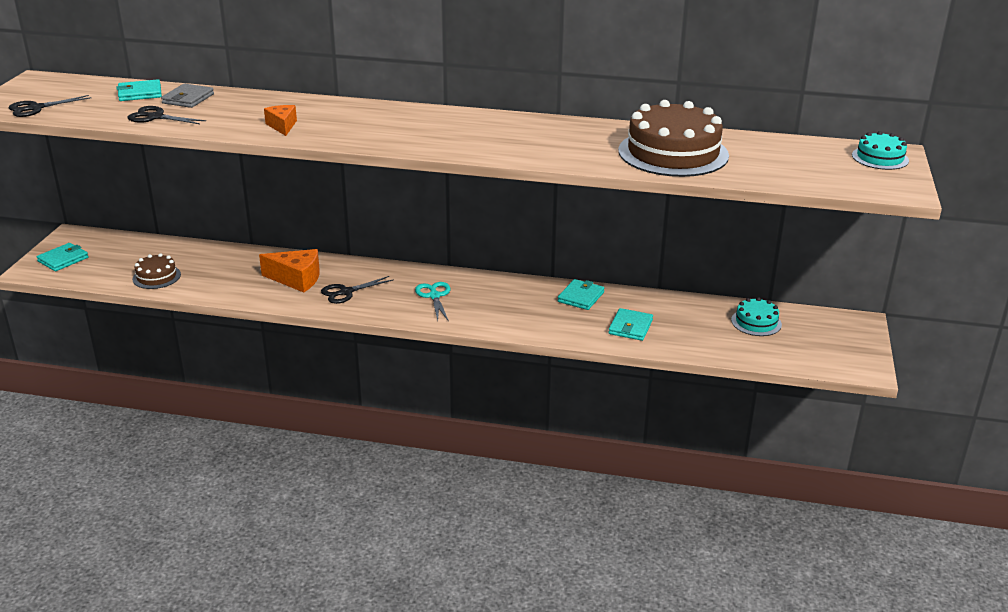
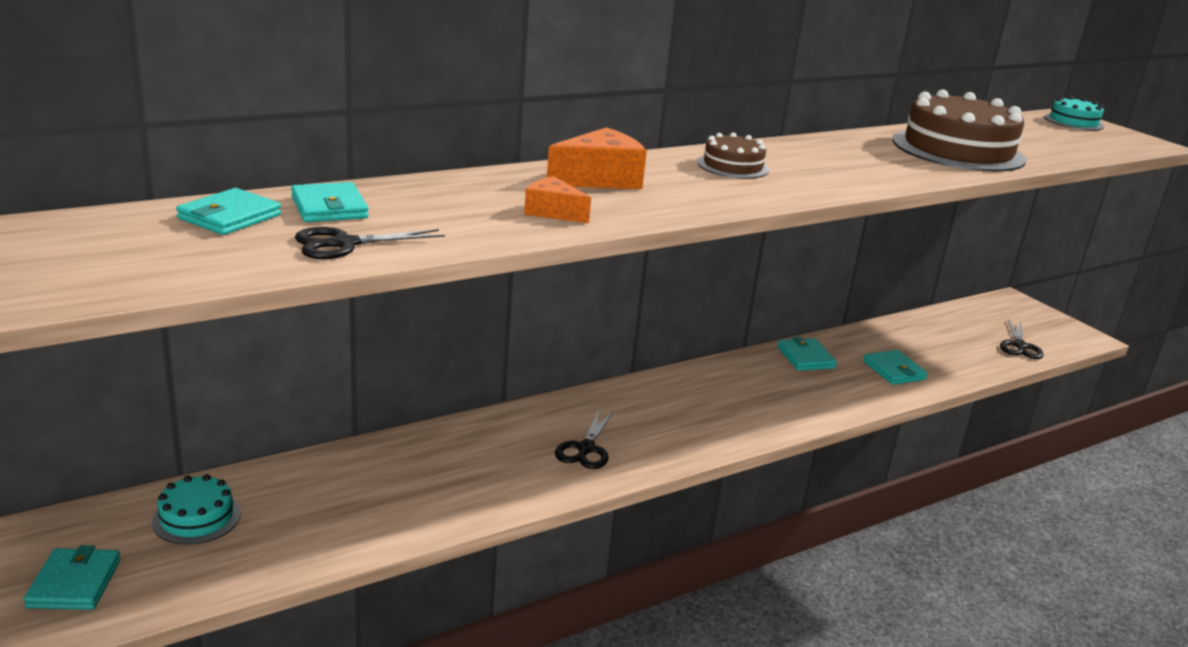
camera: 45 degrees left, 5 degrees down
(36, 108) = (84, 282): black scissors -> black scissors (1019, 346)
(156, 277) = (295, 539): brown cake -> brown cake (733, 166)
(188, 98) = (329, 207): grey wallet -> turquoise wallet
(296, 279) = (499, 457): orange cheese -> orange cheese (599, 179)
(434, 296) = (682, 412): turquoise scissors -> none
(756, 322) = (960, 327): turquoise cake -> turquoise cake (196, 517)

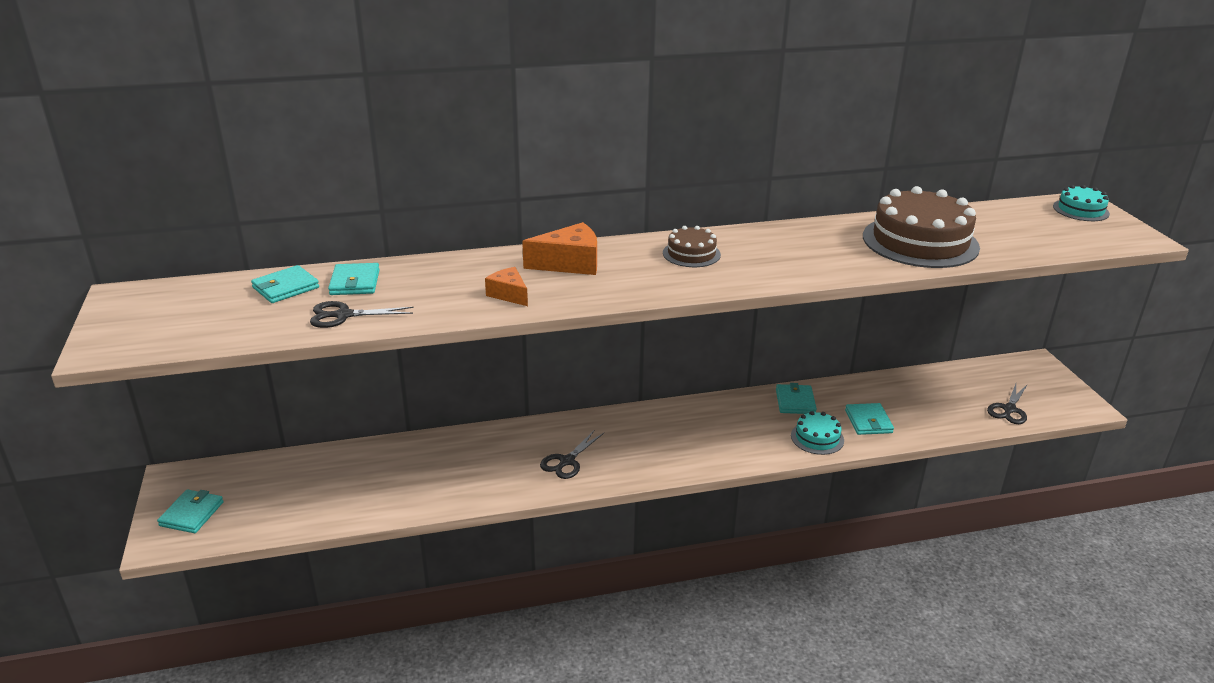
camera: 20 degrees right, 5 degrees up
(196, 517) = (280, 479): turquoise cake -> turquoise cake (817, 438)

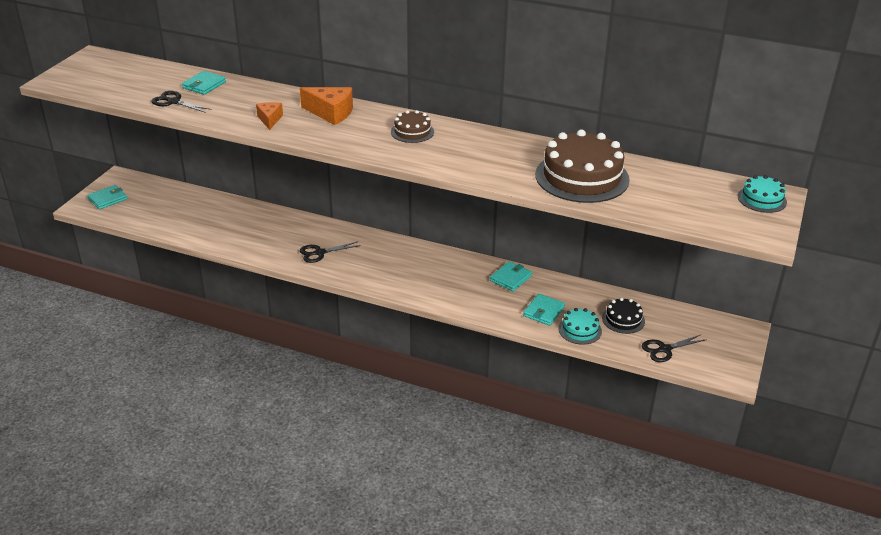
camera: 35 degrees right, 5 degrees up
(285, 287) = (168, 76): turquoise wallet -> none
(817, 438) = (492, 306): turquoise cake -> turquoise cake (580, 330)
(941, 397) = (623, 319): none -> black cake

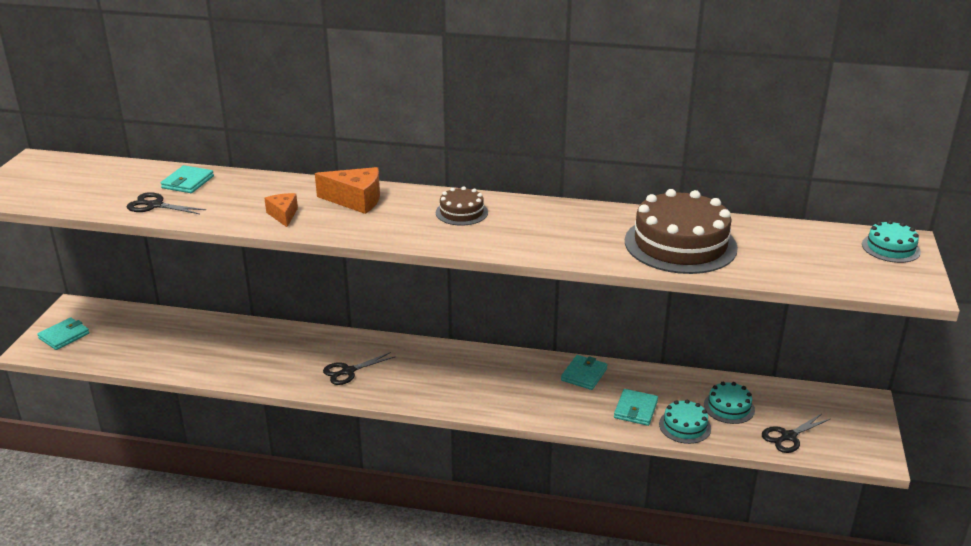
camera: 10 degrees left, 5 degrees down
(623, 319) = (729, 407): black cake -> turquoise cake

